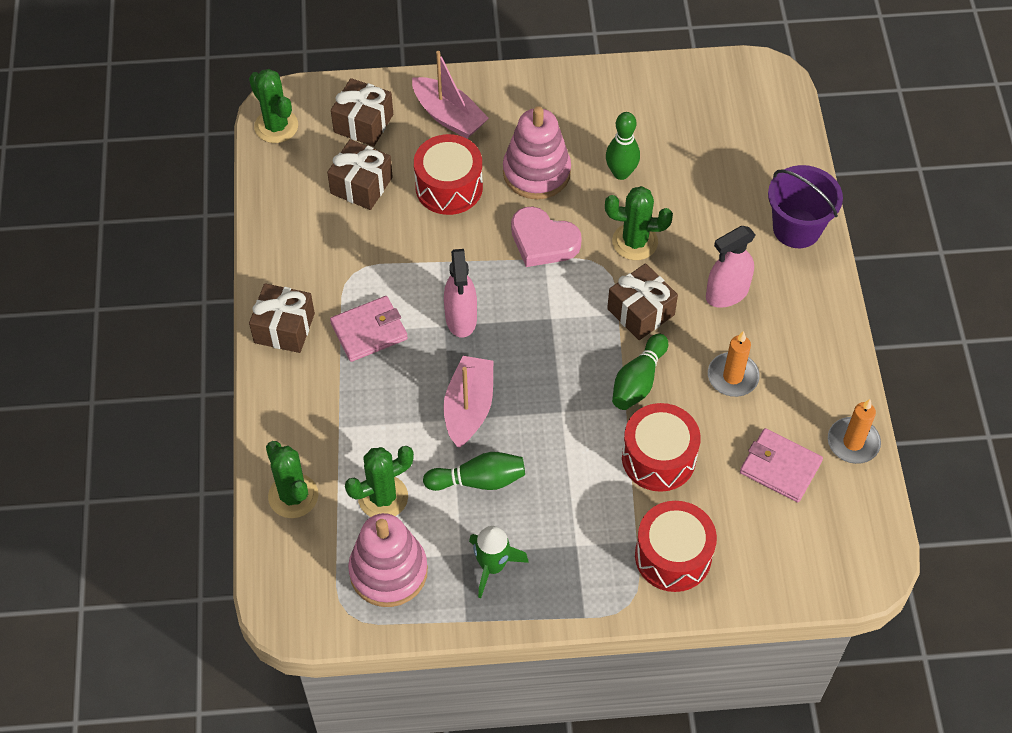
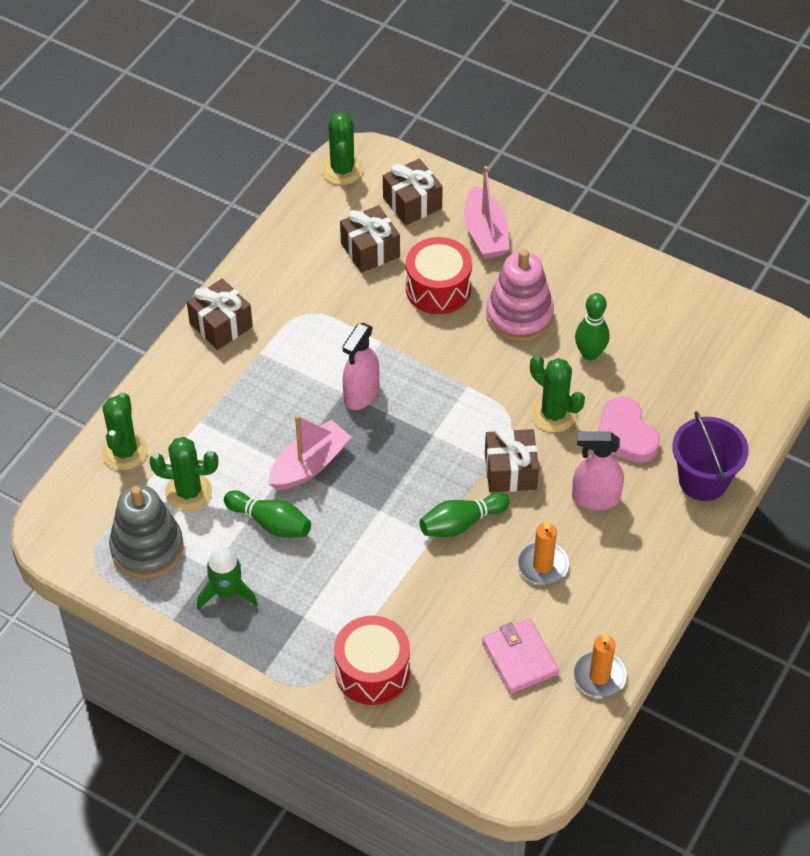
camera: 35 degrees right, 5 degrees down
(369, 331) = (282, 363): pink wallet -> none
(388, 571) = (147, 548): pink stacking toy -> grey stacking toy
(543, 241) = (478, 372): pink heart -> pink heart (625, 435)
(658, 458) = (426, 591): red drum -> none

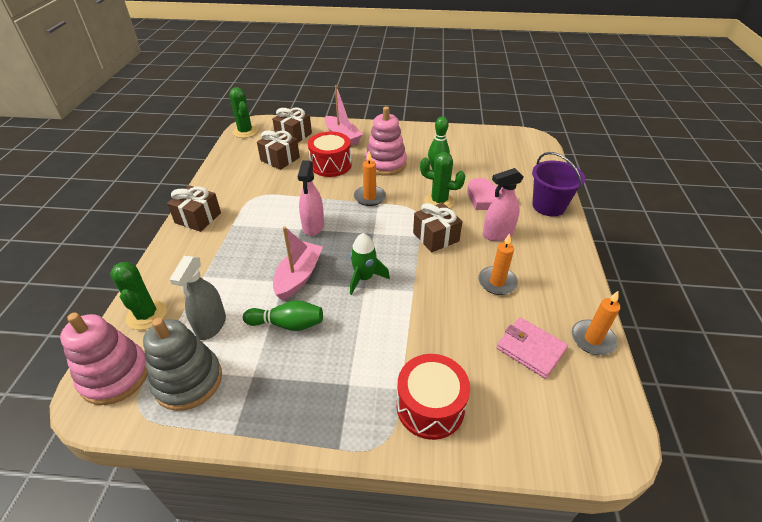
camera: 25 degrees left, 10 degrees down
(78, 513) = (115, 376): none -> pink stacking toy
(188, 492) = (211, 325): green cactus -> grey spray bottle
(227, 592) = (274, 390): green rocket -> green rocket (364, 278)
(461, 372) = (369, 197): none -> orange candle
(461, 523) = (426, 276): green bowling pin -> none

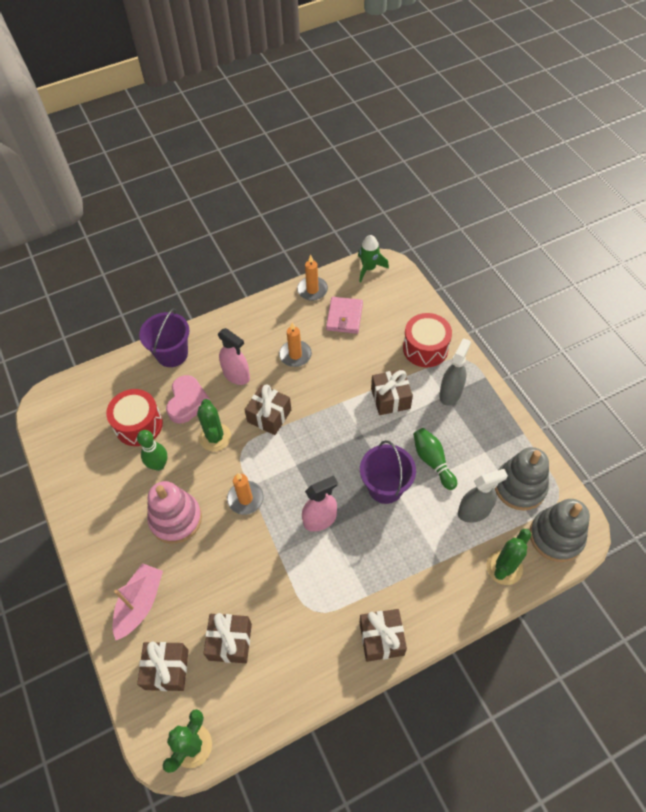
camera: 120 degrees left, 15 degrees up
(115, 376) = (556, 536): pink stacking toy -> grey stacking toy
(299, 276) = (385, 487): pink boat -> purple bucket
(331, 165) = (209, 574): red drum -> red drum (138, 425)
(348, 391) = (450, 393): none -> grey spray bottle
(364, 278) = (353, 440): green rocket -> green rocket (369, 268)
(386, 330) = (390, 398): none -> brown gift

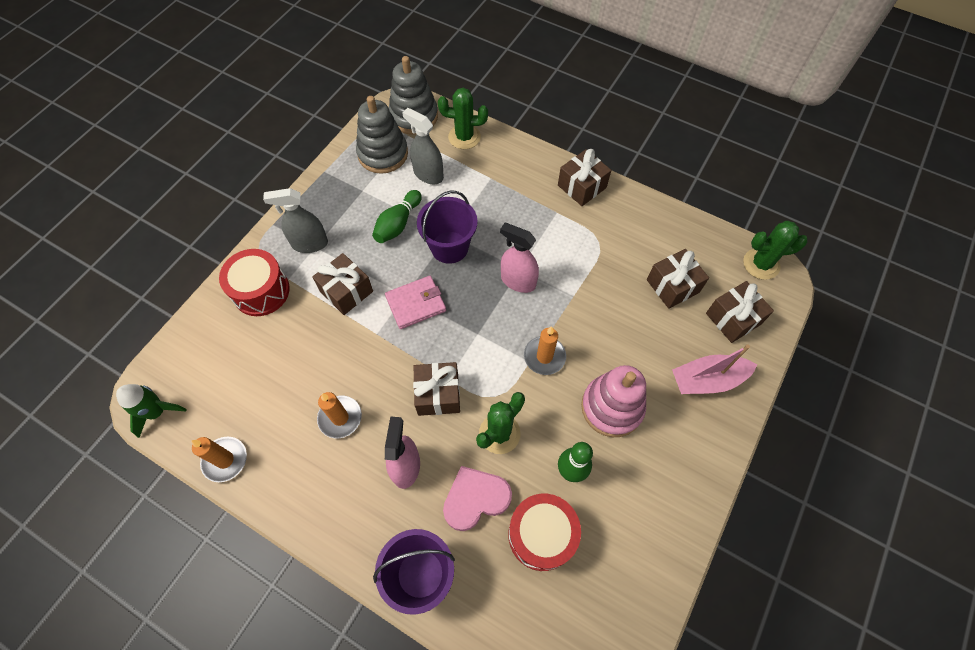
camera: 125 degrees left, 5 degrees up
(344, 317) = (254, 396): pink wallet -> pink wallet (416, 303)

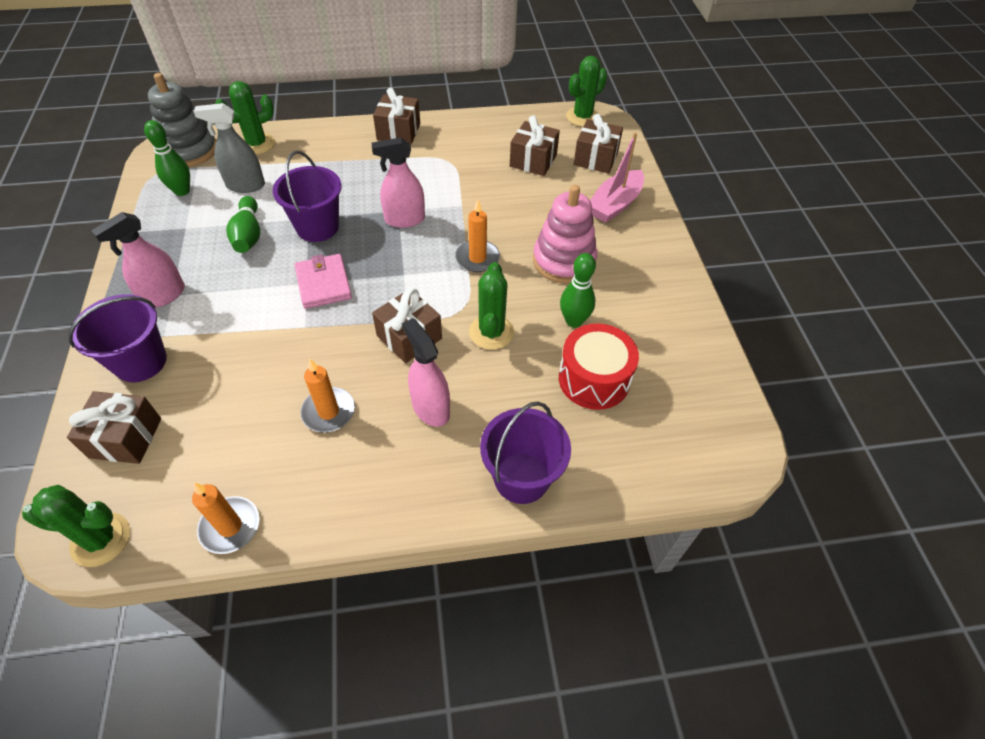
camera: 40 degrees left, 10 degrees down
(157, 412) = (101, 539): green rocket -> green cactus
(261, 291) = (140, 362): red drum -> purple bucket
(309, 244) = (163, 295): grey spray bottle -> pink spray bottle
(346, 291) = (241, 311): brown gift -> brown gift (125, 438)
(383, 154) = (182, 191): grey stacking toy -> green bowling pin
(416, 303) = (323, 284): pink wallet -> pink wallet turned 45 degrees counterclockwise
(475, 499) = (516, 391): pink heart -> none

